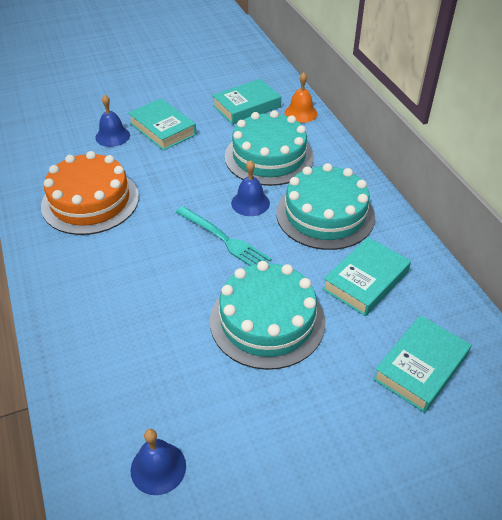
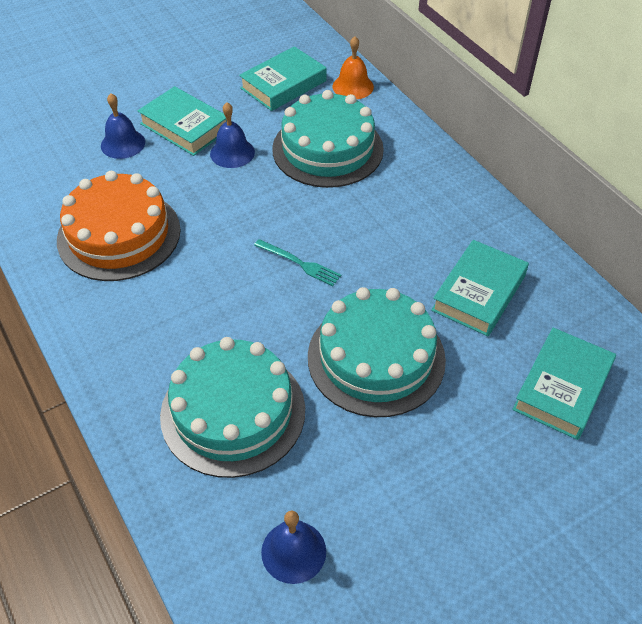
camera: 10 degrees left, 5 degrees up
(224, 239) = (299, 263): turquoise fork -> turquoise fork, size x0.66
(250, 203) = (319, 212): blue bell -> blue bell (232, 153)
(325, 214) = (413, 216): turquoise cake -> turquoise cake (233, 412)

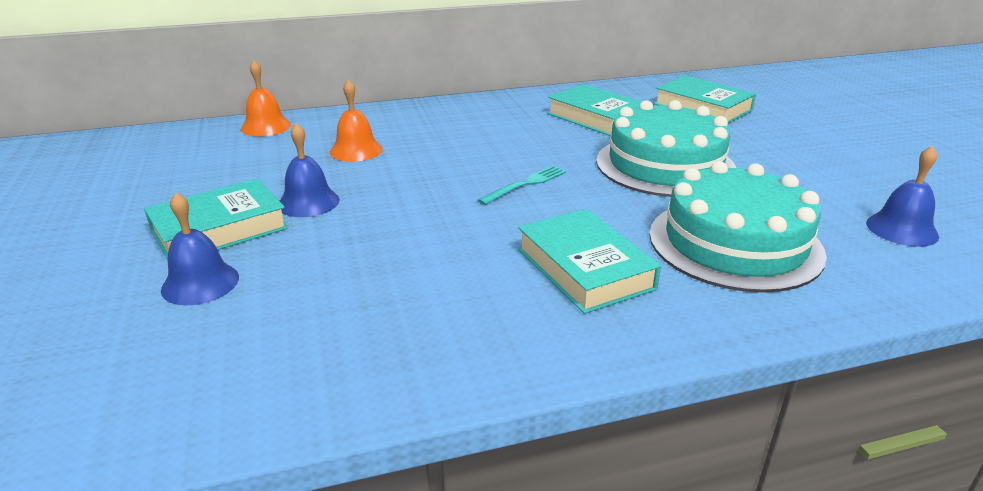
camera: 75 degrees left, 20 degrees down
(119, 234) = (405, 300): orange cake -> none
(283, 84) = (214, 159): turquoise book -> turquoise book (584, 268)
(327, 149) = (356, 150): turquoise cake -> orange bell

